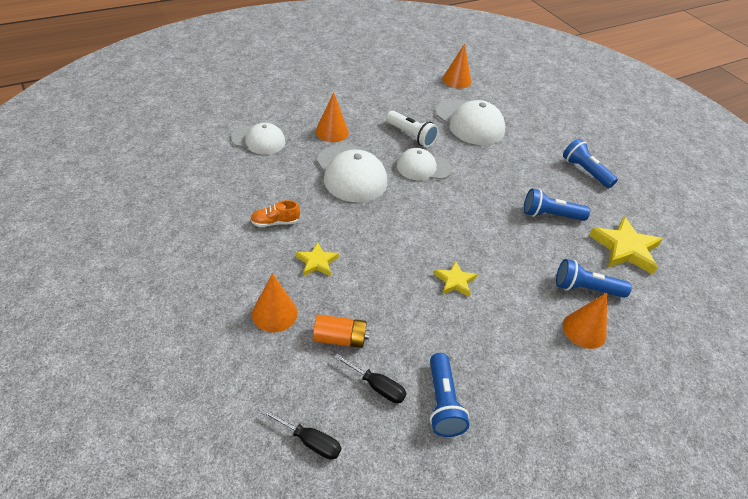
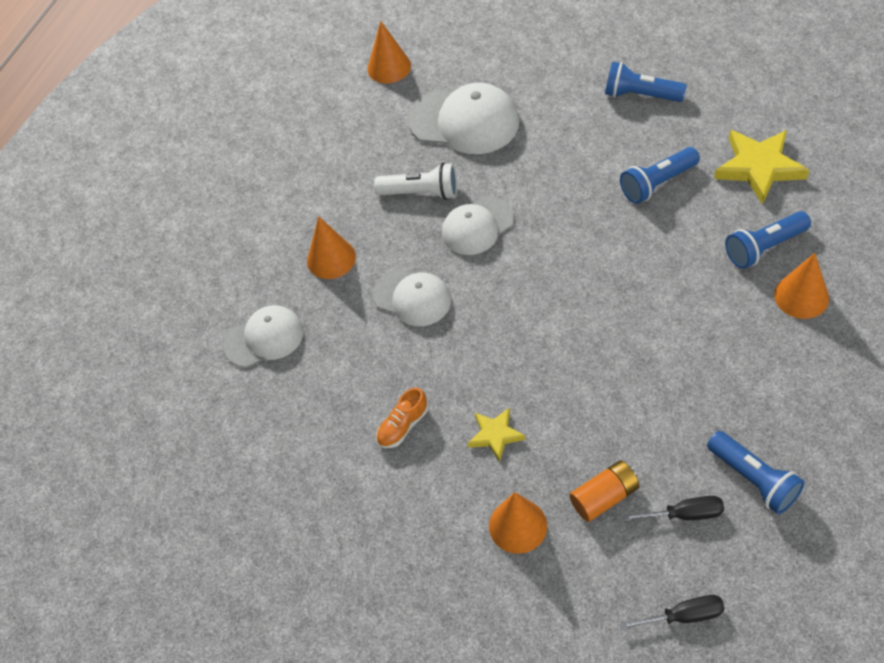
camera: 25 degrees left, 10 degrees up
(351, 173) = (412, 298): white cap -> white cap, size x0.65
(455, 281) = (644, 342): yellow star -> none

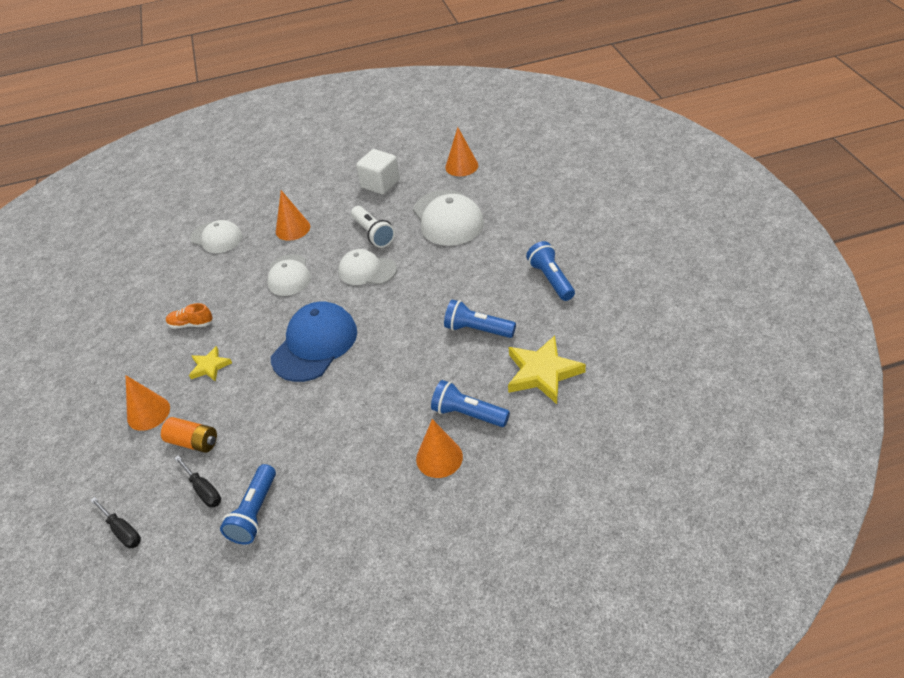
camera: 50 degrees right, 10 degrees down
(339, 146) = (380, 184): none -> white cube
(552, 323) = (315, 344): none -> blue cap

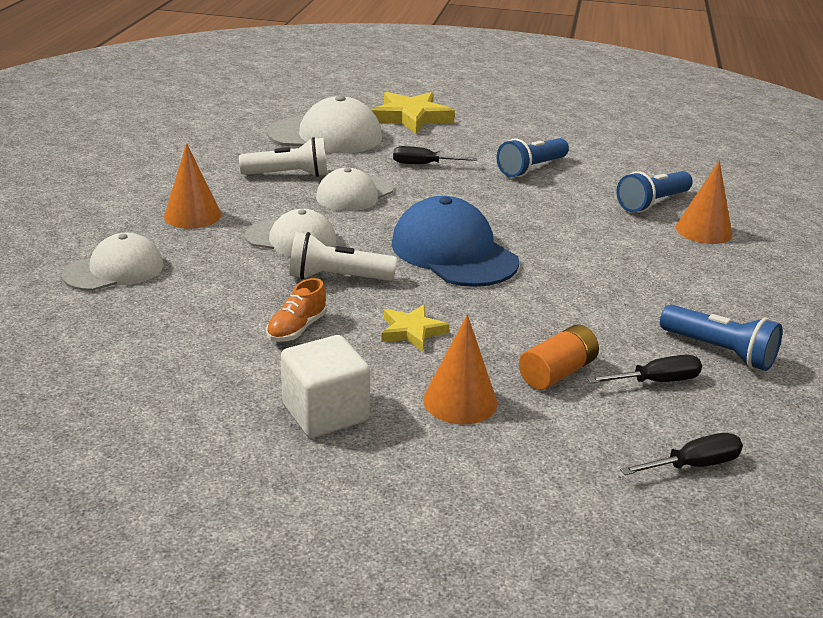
camera: 70 degrees left, 15 degrees down
(253, 313) = (337, 278): none -> white flashlight
(380, 184) = (194, 149): white cube -> white cube (325, 413)
(438, 278) = (423, 164): none -> black screwdriver
(461, 166) = (241, 107): orange cone -> none
(542, 372) = (624, 160): yellow star -> yellow star (411, 117)
(551, 279) = (495, 123): blue flashlight -> none

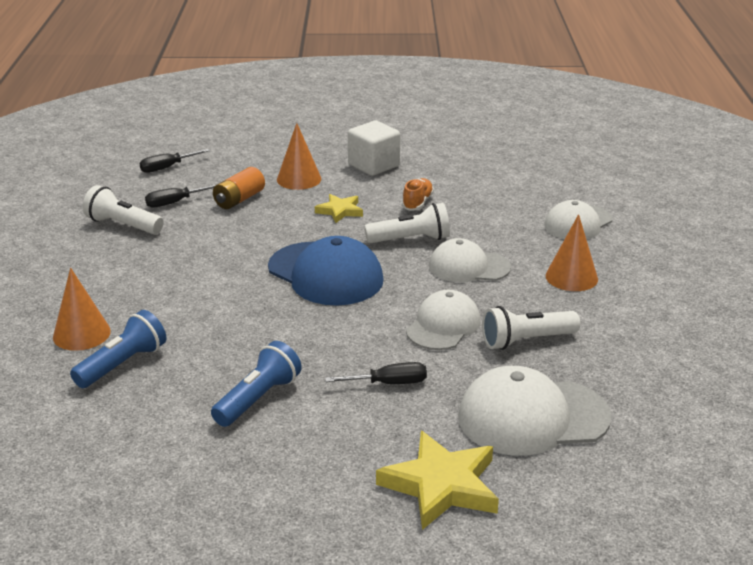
camera: 170 degrees right, 0 degrees up
(719, 351) = (123, 225): blue flashlight -> white flashlight

